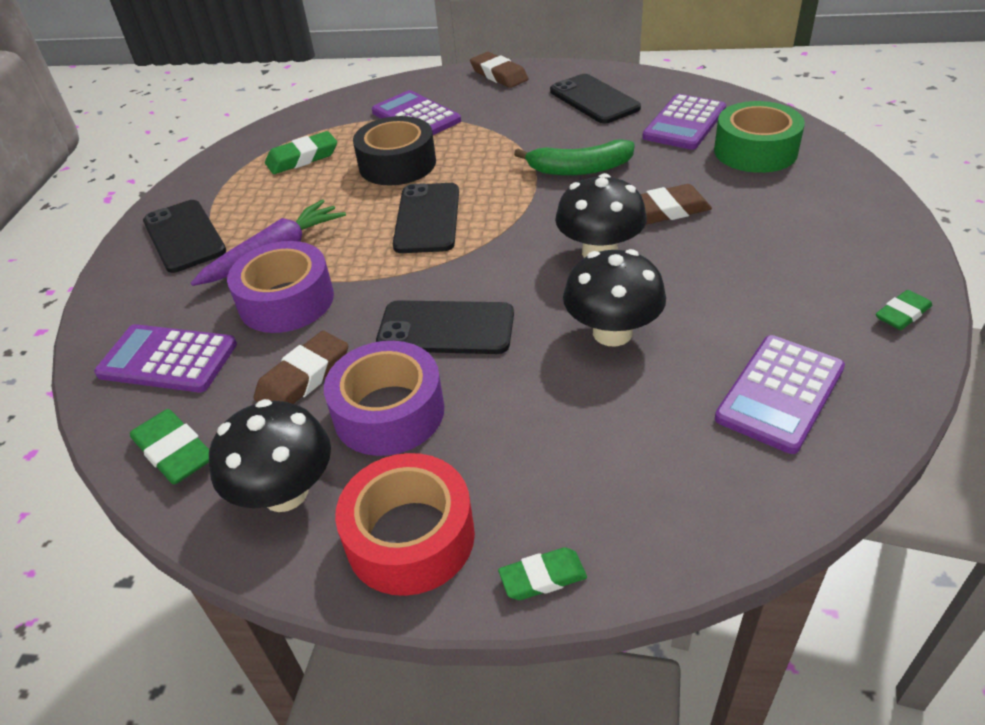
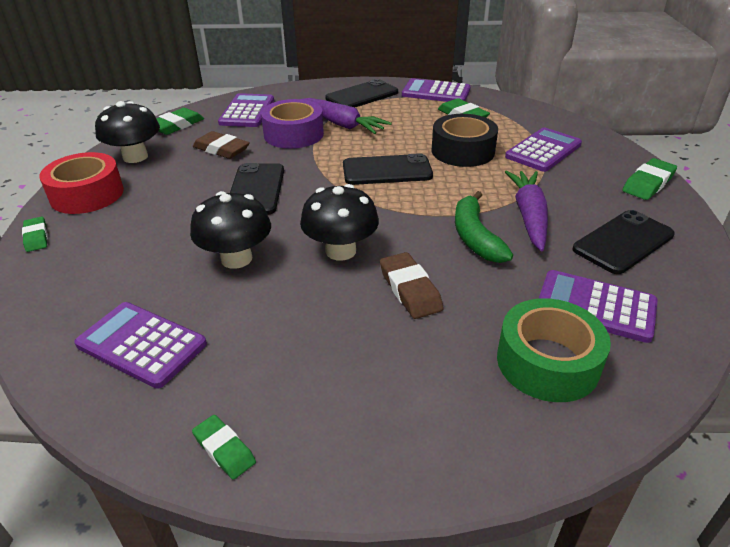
camera: 80 degrees right, 5 degrees down
(217, 173) = (436, 92): none -> purple calculator
(389, 412) = (183, 178): purple tape -> none
(499, 75) = (648, 183): brown eraser -> green eraser
(545, 138) = (529, 216): none -> purple carrot

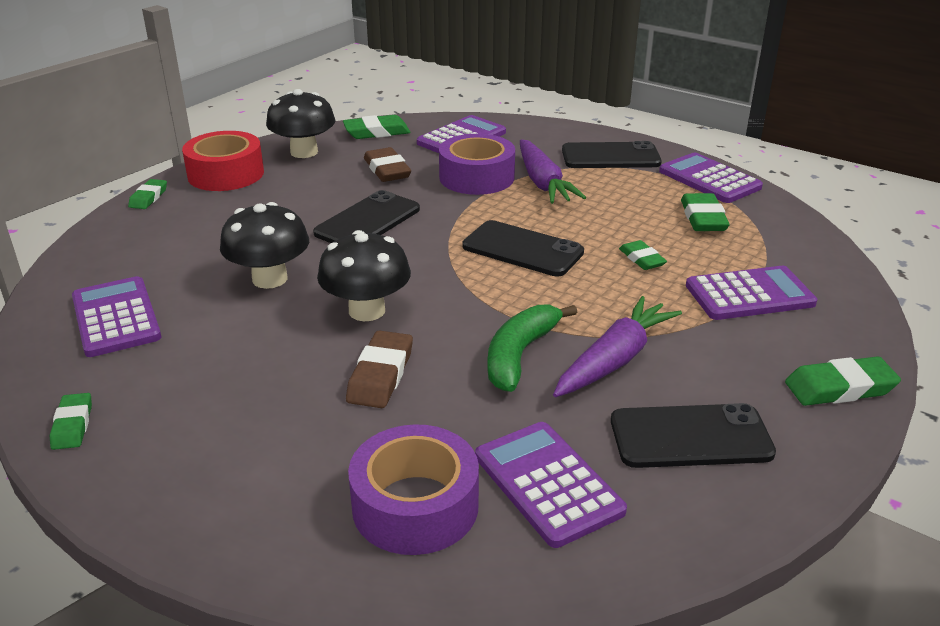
camera: 35 degrees right, 5 degrees down
(462, 151) = (642, 259): black tape -> green eraser
(547, 362) = (415, 505): green tape -> purple tape

